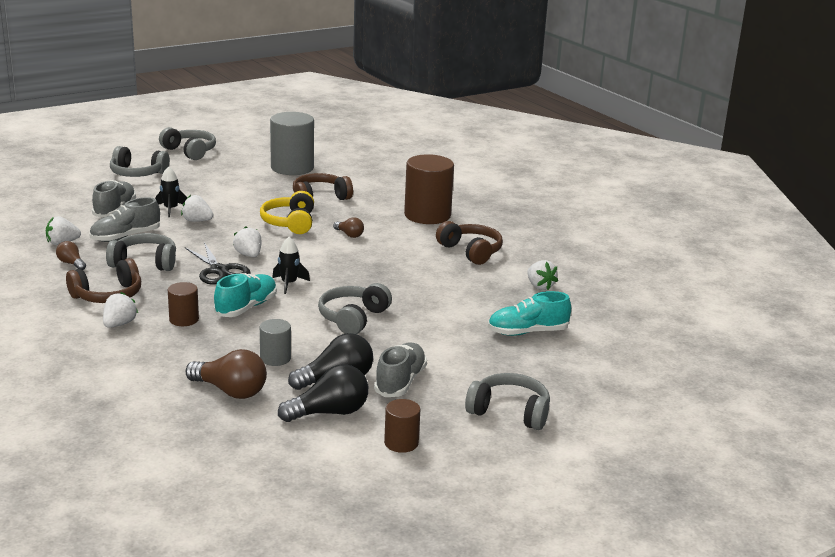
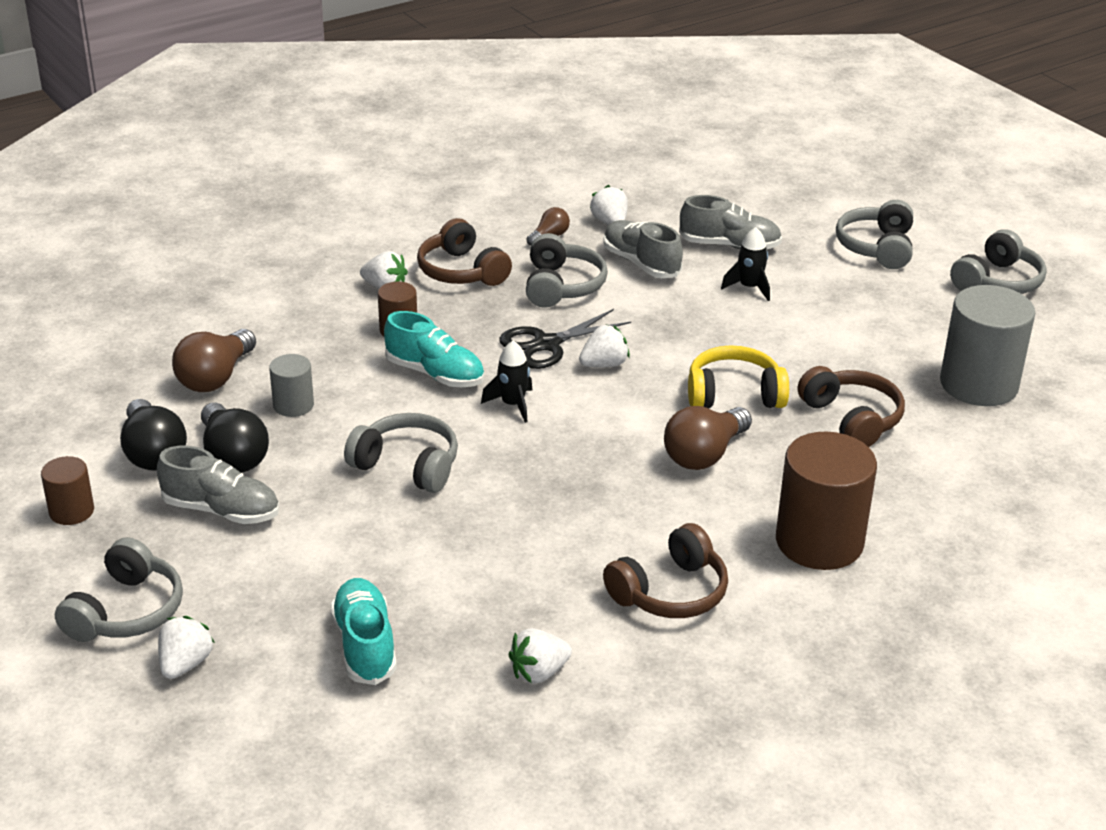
camera: 90 degrees right, 10 degrees up
(197, 221) = (714, 312): white strawberry -> white strawberry (185, 664)
(349, 235) = (704, 455): brown light bulb -> brown light bulb, size x1.84

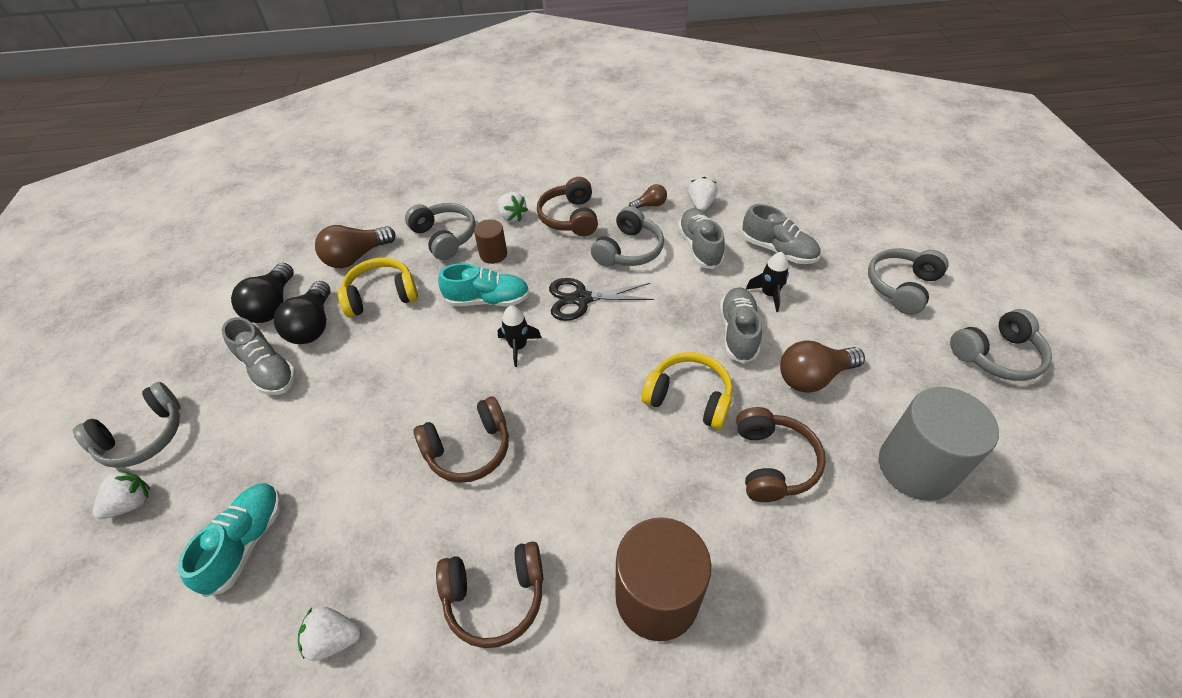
camera: 30 degrees right, 15 degrees up
(71, 511) = (191, 336): brown cylinder -> none
(293, 405) = (381, 296): grey cylinder -> yellow headphones
(407, 465) = (408, 376): grey headphones -> grey headphones (444, 237)
(435, 374) = (488, 300): turquoise shoe -> turquoise shoe turned 60 degrees counterclockwise
(539, 501) = (468, 449): none -> brown headphones
(604, 364) = (609, 332): white strawberry -> none
(704, 455) = (624, 452): brown light bulb -> brown light bulb (813, 377)
(742, 328) = (738, 332): none -> grey shoe

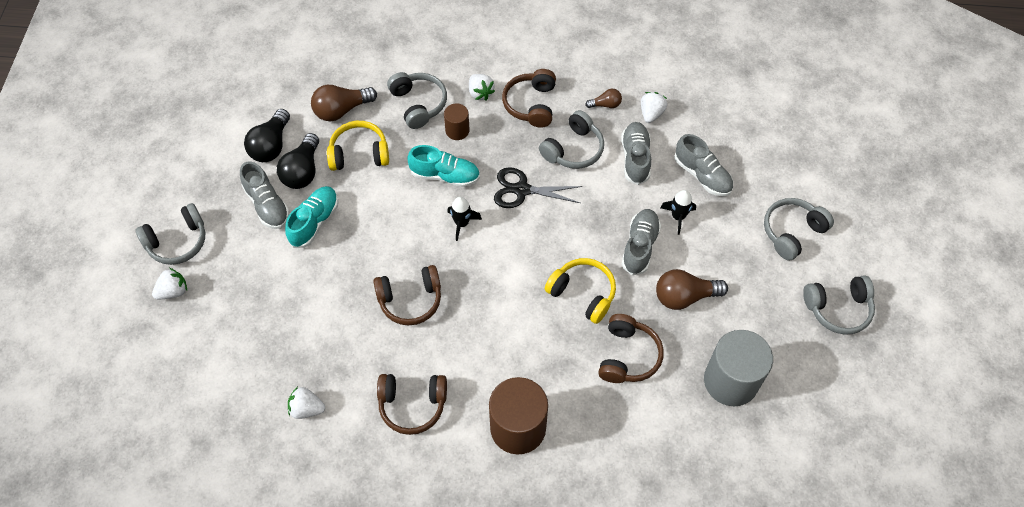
camera: 10 degrees right, 10 degrees up
(246, 542) = (251, 335): turquoise shoe -> turquoise shoe (314, 222)

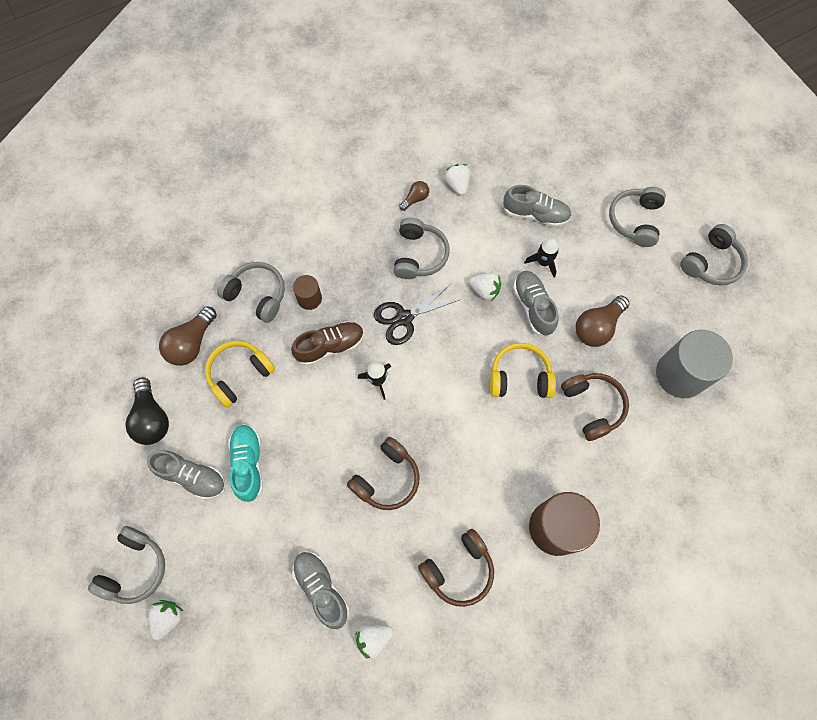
camera: 35 degrees left, 10 degrees up
(302, 171) = (200, 424): black light bulb -> none
(445, 175) = (330, 346): turquoise shoe -> brown shoe
(480, 93) = (303, 252): white strawberry -> white strawberry (484, 290)
(531, 104) = (354, 236): brown headphones -> none
(635, 158) = (474, 232): grey shoe -> grey shoe (321, 588)

